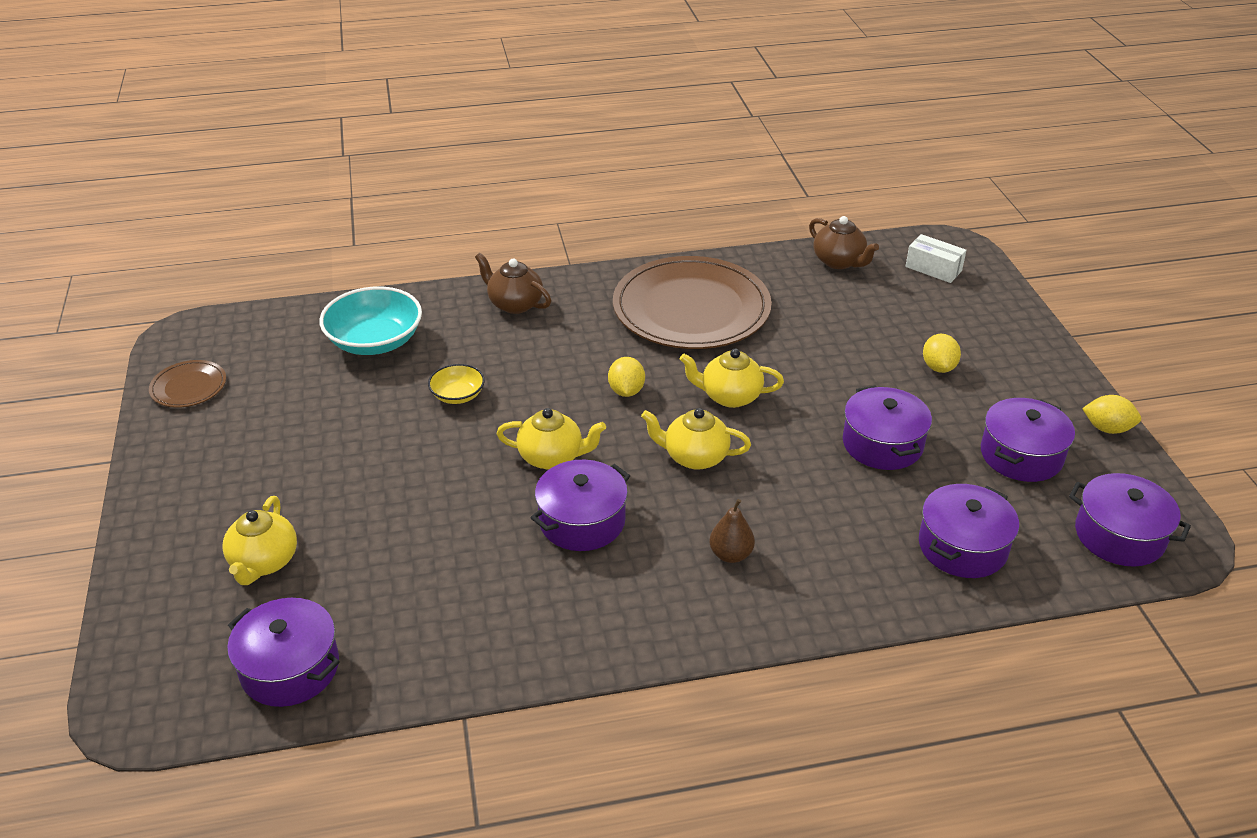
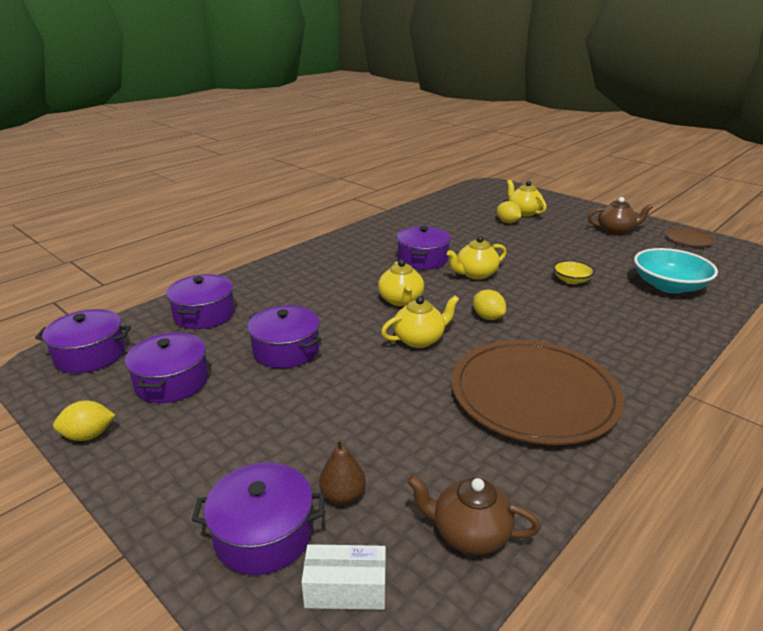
camera: 145 degrees right, 10 degrees down
(290, 668) = (463, 200): purple pot -> purple pot (263, 534)
(515, 304) = (651, 340): brown teapot -> brown teapot (615, 231)
(695, 457) = (401, 300): yellow teapot -> yellow teapot turned 105 degrees clockwise
(731, 554) = (335, 271): brown pear -> brown pear (343, 495)
(938, 367) = (271, 432): yellow lemon -> yellow lemon (507, 222)

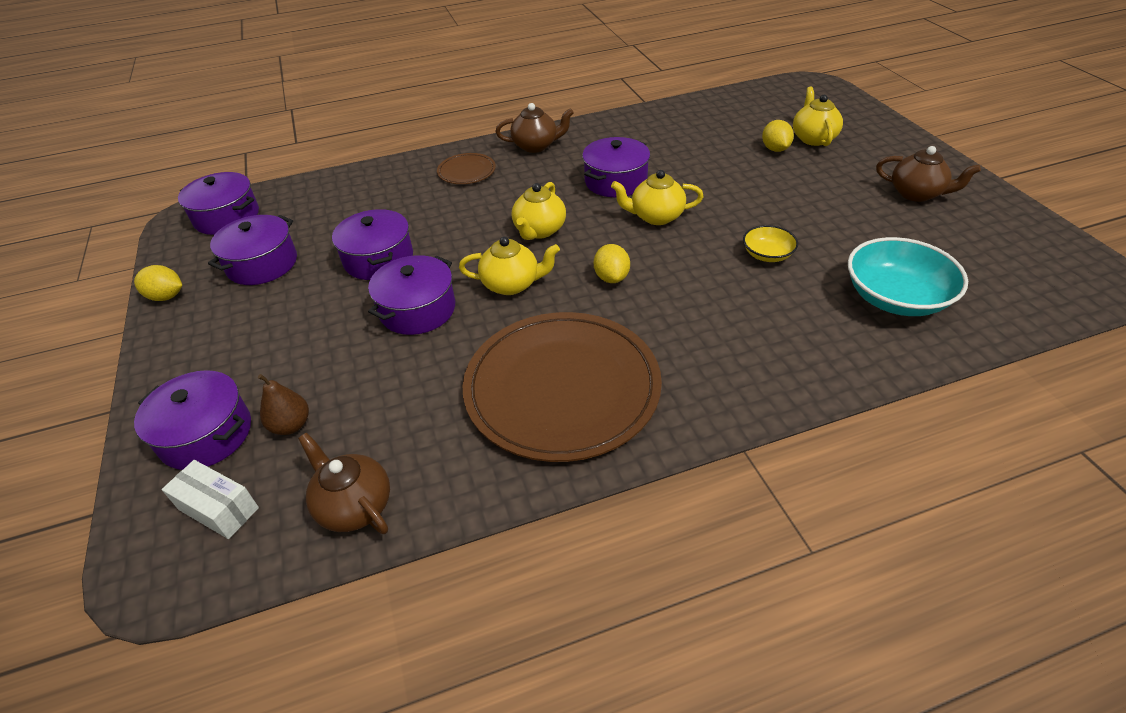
camera: 30 degrees right, 15 degrees up
(204, 314) = (345, 198): purple pot -> purple pot (417, 310)
(336, 248) = (536, 146): none -> brown teapot
(689, 239) = (1019, 232): brown plate -> brown plate (466, 171)

